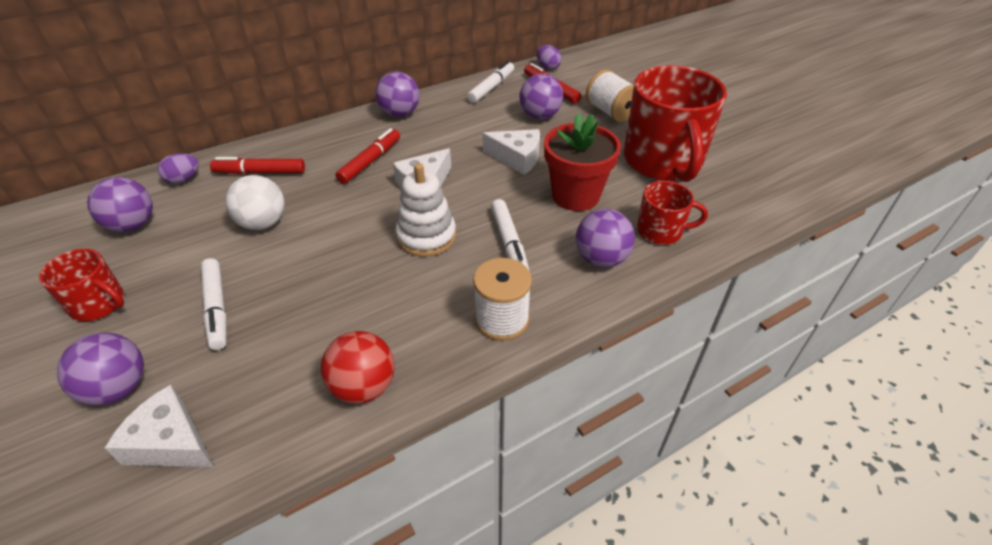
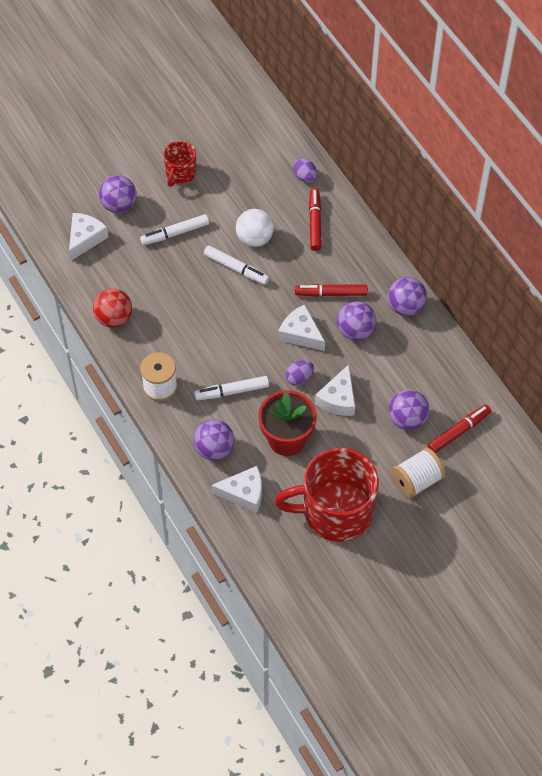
camera: 90 degrees right, 15 degrees up
(133, 225) = (253, 164): purple ball -> purple ball (355, 331)
(370, 161) = (331, 293): red marker -> red marker turned 150 degrees clockwise
(426, 236) = (239, 339): white stacking toy -> none
(491, 88) = (458, 379): white marker -> white marker (236, 268)
(547, 67) = (505, 431): purple egg -> purple egg (299, 378)
(660, 231) = (243, 493): red mug -> white cheese

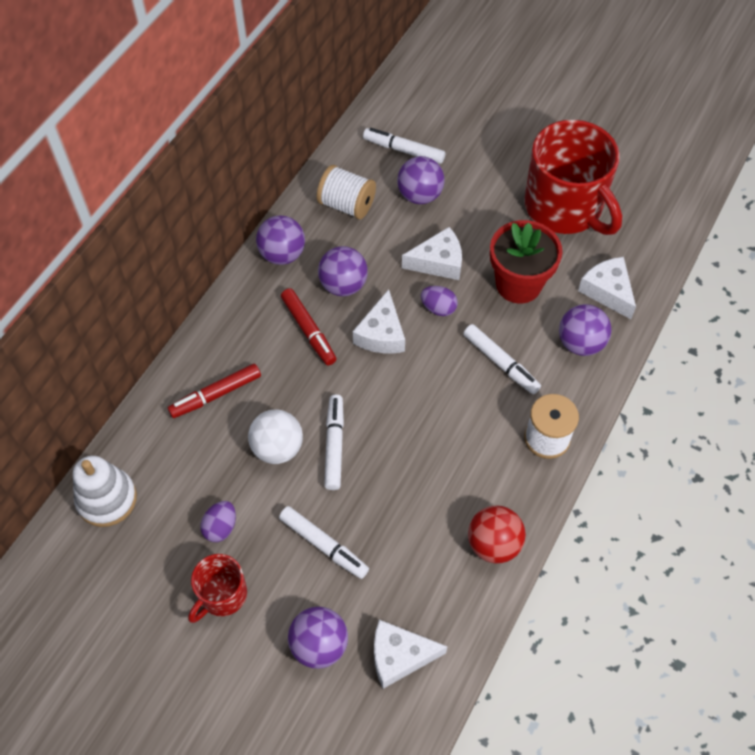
camera: 120 degrees left, 0 degrees up
(180, 173) = (222, 595): red mug -> red mug turned 135 degrees clockwise
(278, 142) = (107, 499): none -> white stacking toy
(305, 177) = (149, 440): purple egg -> purple egg (220, 527)
(417, 480) = (481, 160): white spool -> white spool (346, 205)
(459, 431) = (403, 150): red marker -> white marker

